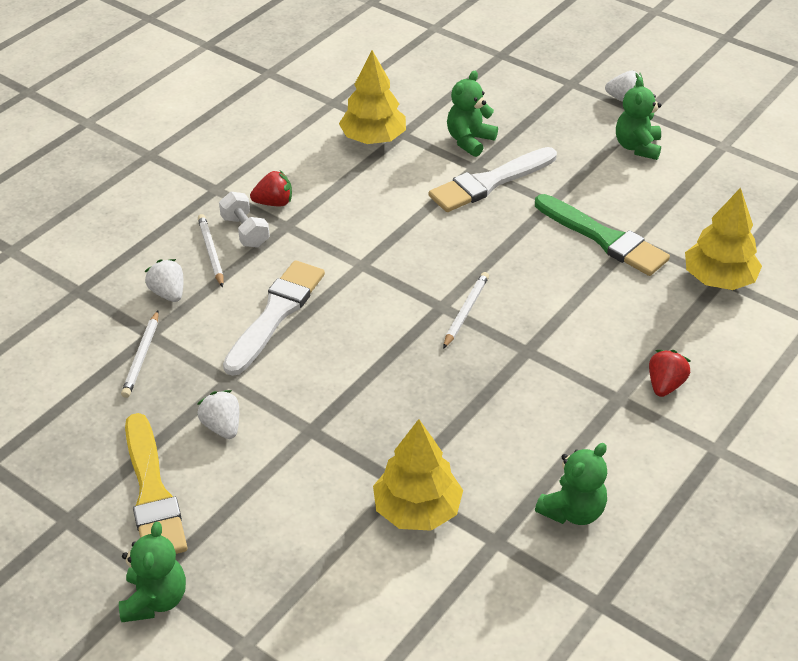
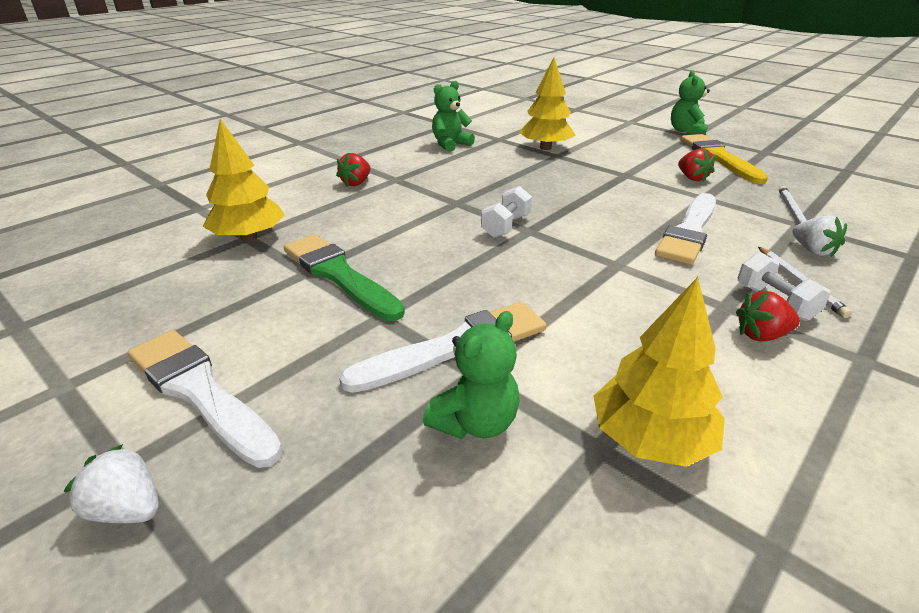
camera: 175 degrees left, 10 degrees down
(222, 427) = (692, 178): white strawberry -> red strawberry
(465, 311) = (506, 226): white pencil -> white dumbbell
(637, 147) = (200, 392): green teddy bear -> white brush

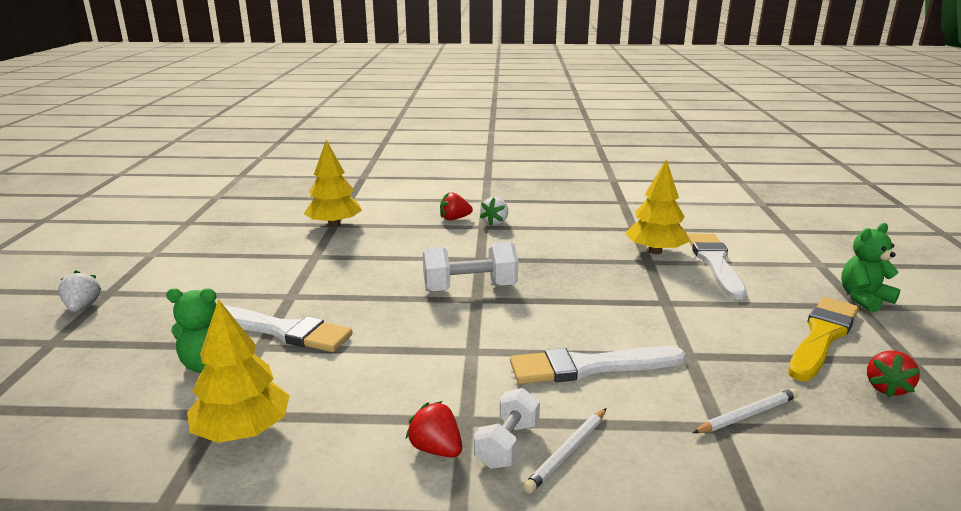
camera: 50 degrees right, 10 degrees down
(200, 392) = (174, 283): white brush -> white brush (715, 263)
(339, 275) = (323, 265): green brush -> none
(450, 144) = (582, 218): green teddy bear -> none
(506, 226) = (470, 288): white dumbbell -> white dumbbell, size x1.56
(692, 178) = (727, 336): red strawberry -> red strawberry (886, 388)
(812, 250) = (660, 447): white strawberry -> white strawberry (495, 223)

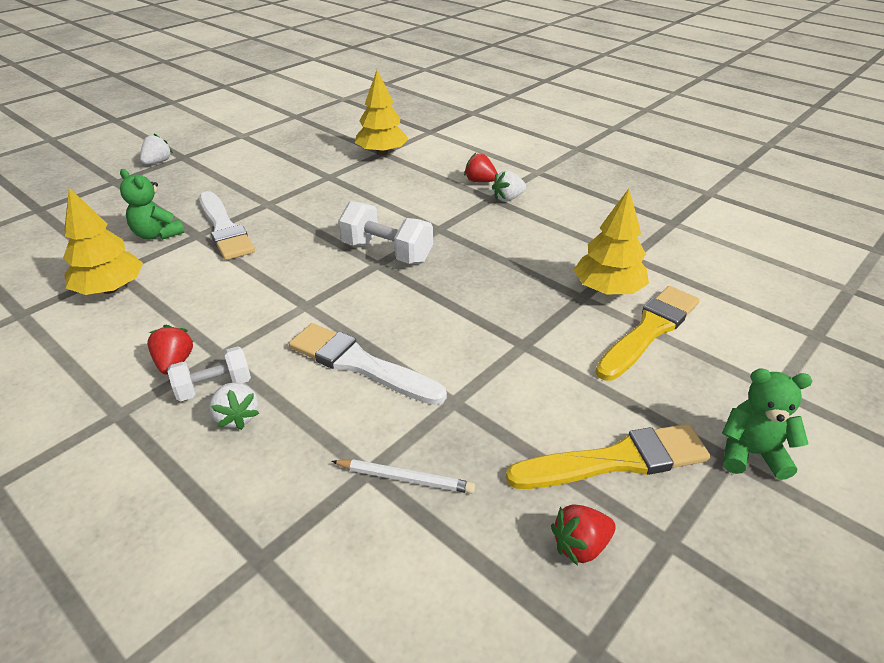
camera: 40 degrees right, 15 degrees up
(567, 452) = (237, 417): white pencil -> white strawberry
(715, 263) = (649, 330): white brush -> yellow brush

